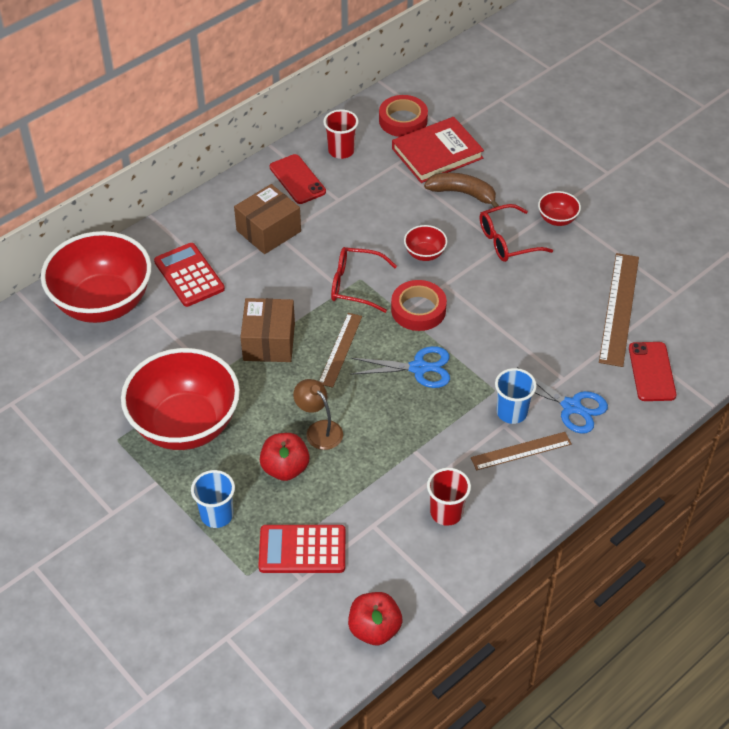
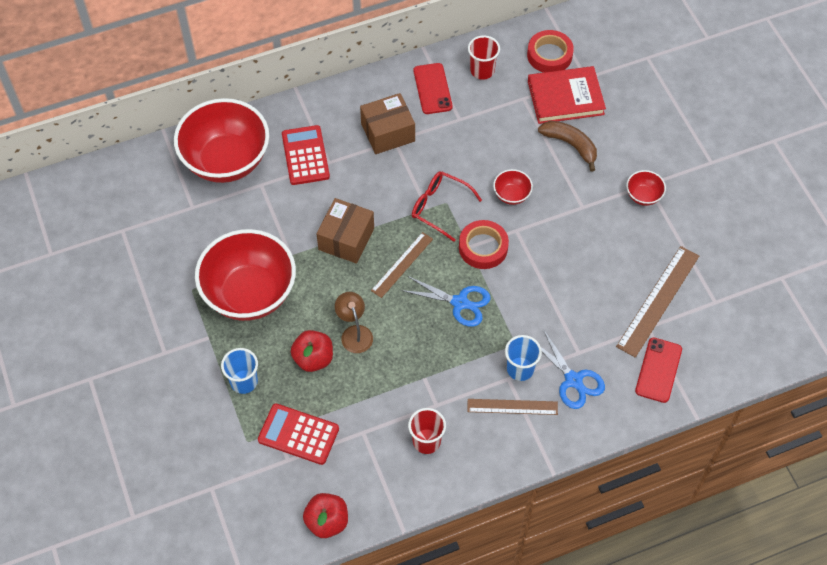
camera: 20 degrees right, 10 degrees up
(507, 241) = (588, 204): red glasses -> none

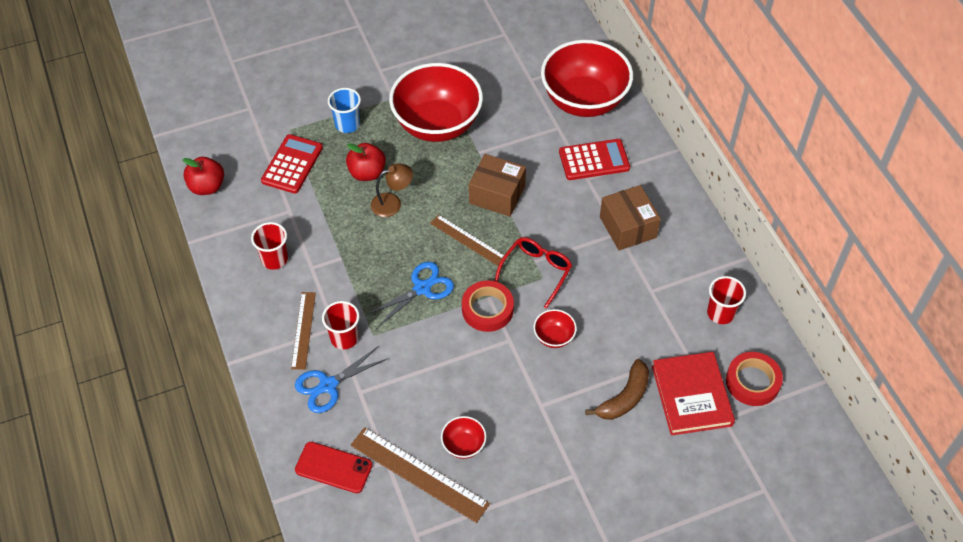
camera: 90 degrees right, 5 degrees down
(432, 89) = (689, 266): red phone -> none
(460, 303) = (422, 288): blue scissors -> blue scissors turned 150 degrees counterclockwise
(520, 369) = (344, 338): blue cup -> red cup
(643, 196) = (557, 469): red bowl -> red bowl (463, 445)

